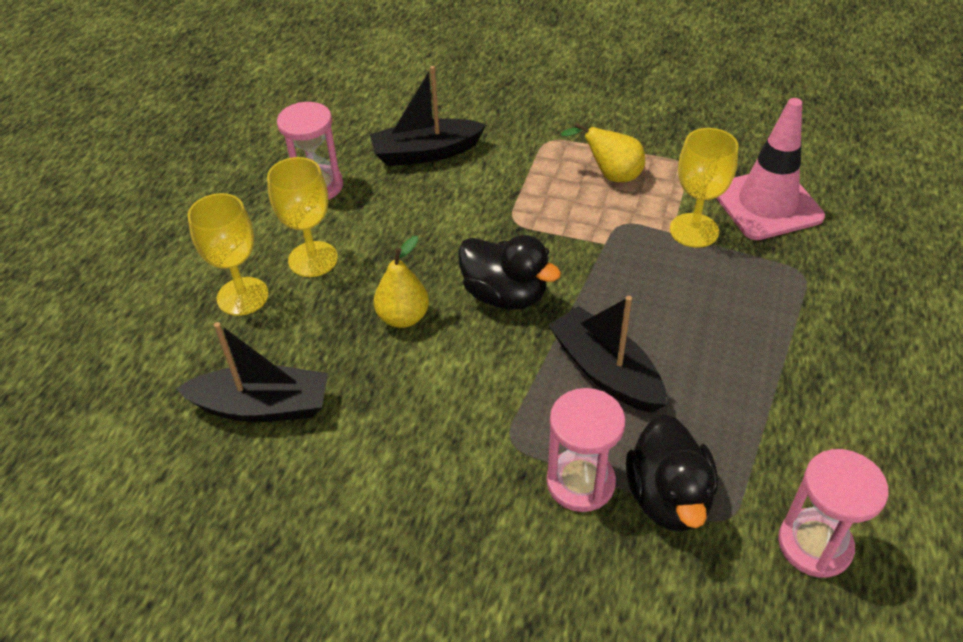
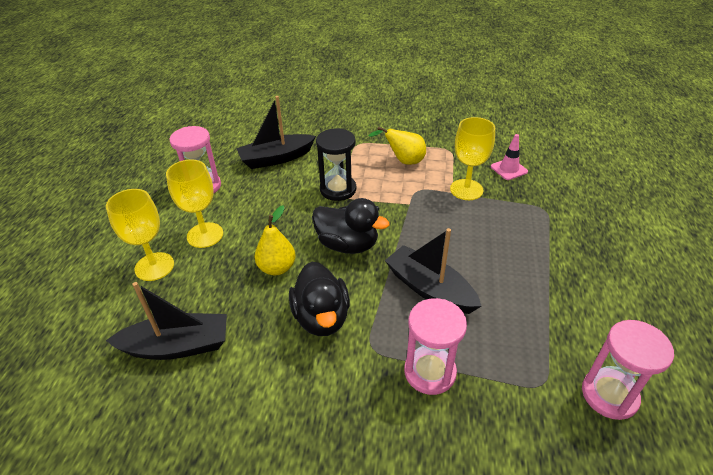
camera: 10 degrees left, 5 degrees down
(506, 210) = (338, 189): none -> black hourglass
(668, 497) = (496, 374): black duck -> black duck (321, 317)
(767, 204) = (509, 169): pink traffic cone -> pink traffic cone, size x0.49

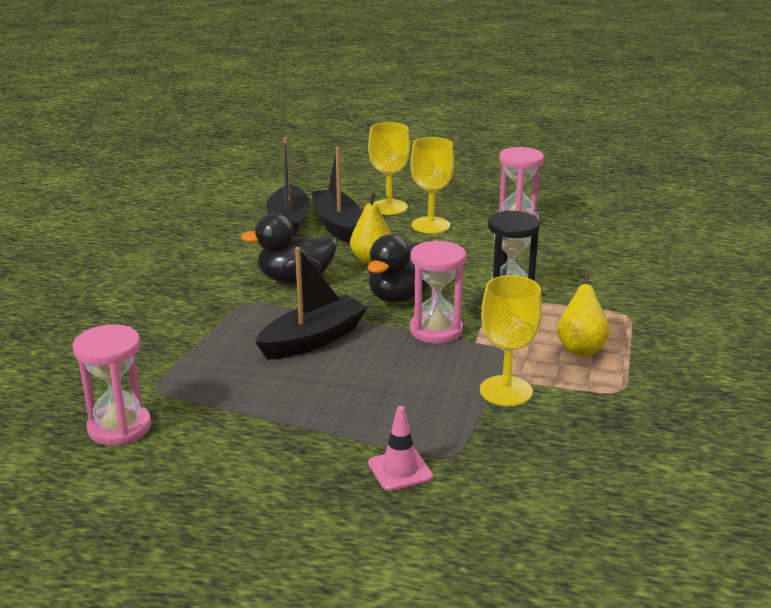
camera: 95 degrees right, 15 degrees down
(276, 158) = (579, 258): black boat -> black boat (336, 224)
(430, 372) = (204, 328): pink hourglass -> pink hourglass (436, 330)
(509, 169) = (564, 441): pink traffic cone -> pink traffic cone (400, 470)

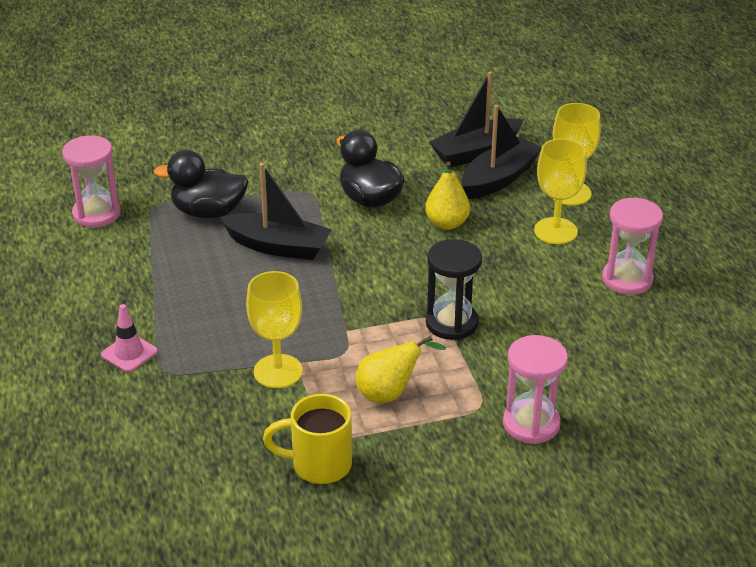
camera: 60 degrees right, 10 degrees up
(399, 297) = (390, 263): black duck -> black duck (208, 212)
(436, 330) = (347, 303): pink hourglass -> pink hourglass (531, 424)
(657, 407) = (318, 465): none -> yellow mug

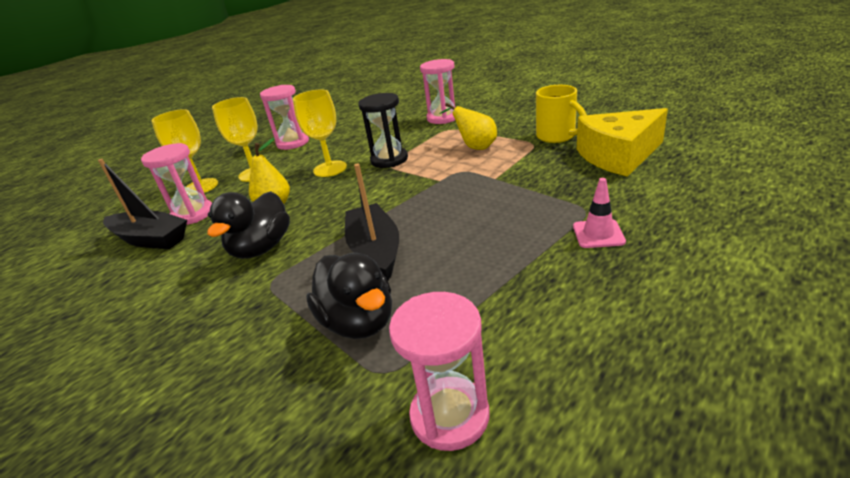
camera: 120 degrees left, 5 degrees down
(208, 465) = (618, 156): none -> yellow cheese
(278, 371) = (512, 178): yellow goblet -> yellow goblet (330, 169)
(499, 179) = (193, 214): black boat -> pink hourglass

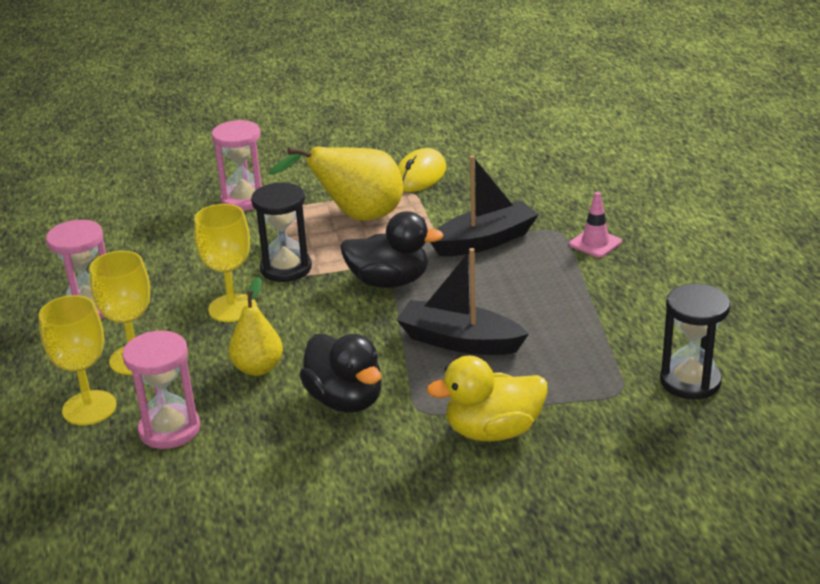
camera: 55 degrees left, 0 degrees up
(150, 239) = (183, 472): black boat -> black boat (484, 241)
(265, 329) = (493, 431): none -> yellow duck
(358, 322) = (549, 383): black duck -> black duck (389, 281)
(449, 415) = (690, 381): pink hourglass -> black hourglass
(475, 147) = (356, 217): yellow pear -> yellow pear, size x1.62
(557, 136) = (420, 176): yellow mug -> yellow mouse
(618, 156) = (505, 175): yellow cheese -> none

